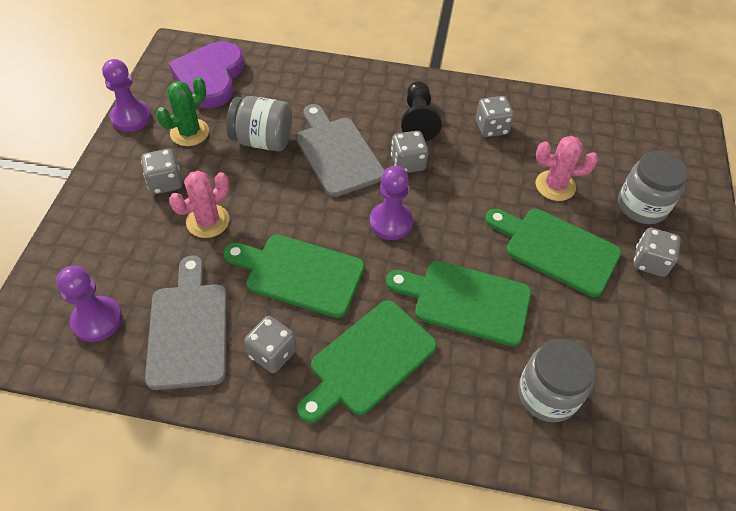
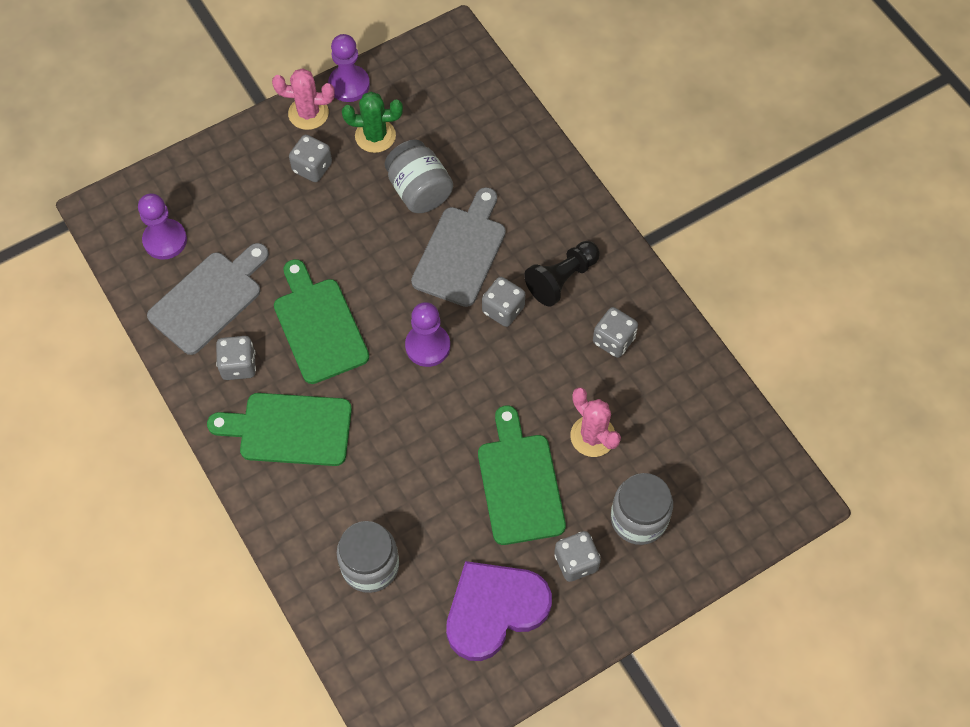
camera: 50 degrees right, 10 degrees up
(208, 221) = (306, 227): pink cactus -> pink cactus (308, 113)
(210, 78) = (447, 93): purple heart -> purple heart (494, 610)
(466, 301) = (402, 454): green cutting board -> none

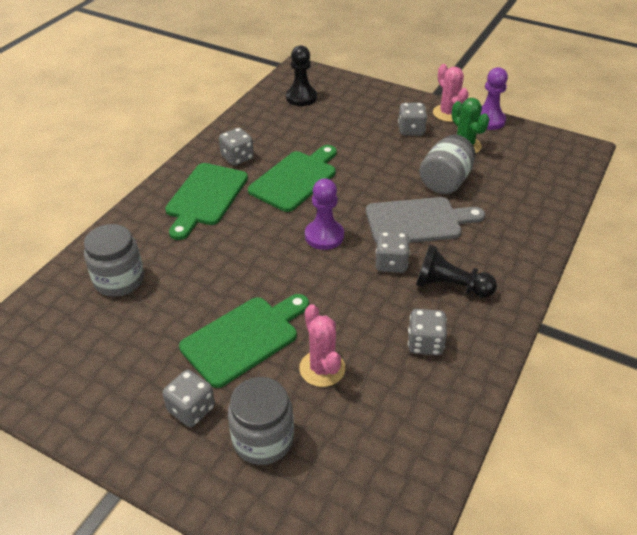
camera: 60 degrees right, 20 degrees down
(165, 240) = (301, 97): purple pawn -> black pawn
(209, 299) = (275, 128): grey cutting board -> none
(289, 429) = (205, 197): green cutting board -> green cutting board turned 135 degrees counterclockwise
(494, 610) = (116, 371): purple heart -> none
(592, 436) = (322, 368): pink cactus -> pink cactus turned 45 degrees counterclockwise

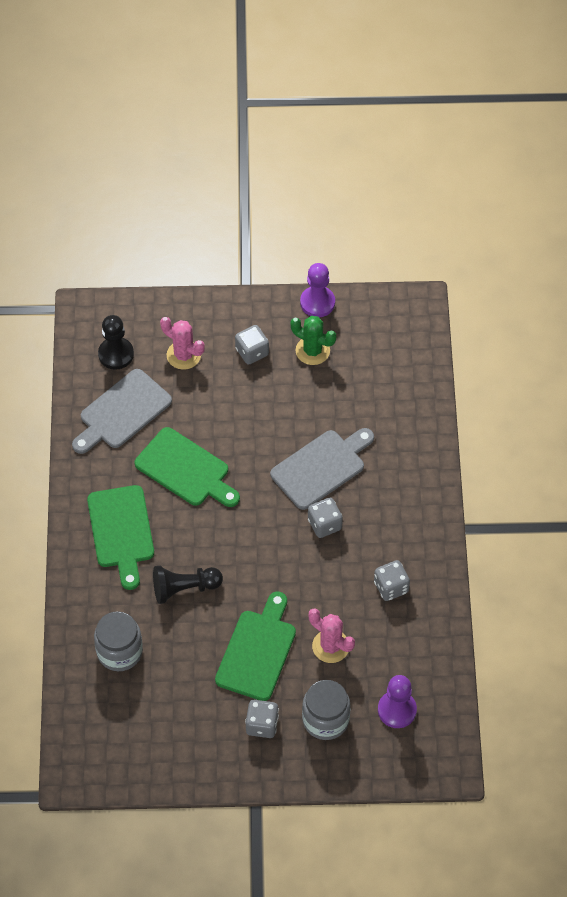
camera: 30 degrees left, 15 degrees up
(237, 158) = (114, 469): grey dice -> none
(276, 128) = (122, 412): none -> grey cutting board
(295, 179) = (186, 469): green cutting board -> green cutting board turned 120 degrees clockwise
(324, 236) = (254, 523): purple pawn -> purple pawn (397, 710)
(445, 181) = (319, 407): grey jar -> none
(448, 113) = (274, 310): pink cactus -> pink cactus (183, 355)
(450, 286) = (382, 524): black pawn -> black pawn (184, 588)

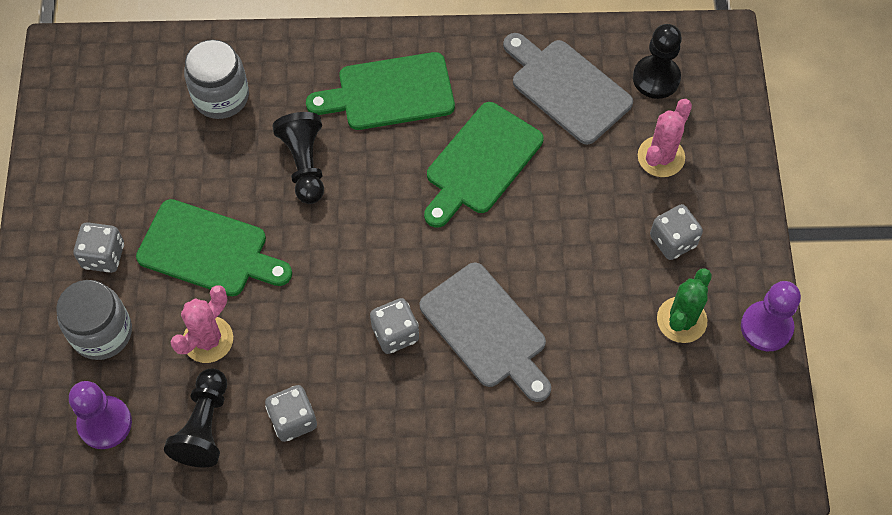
camera: 90 degrees right, 5 degrees up
(397, 644) = (204, 426): none -> black pawn

